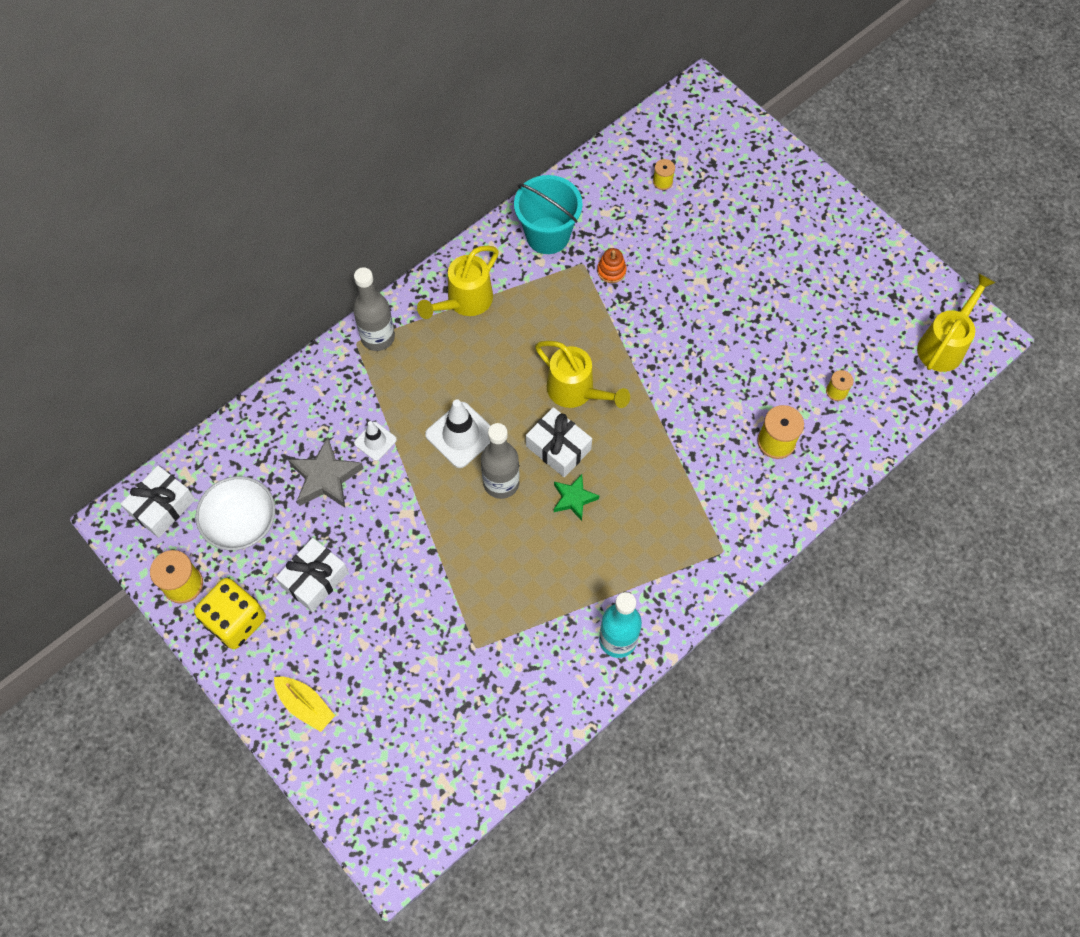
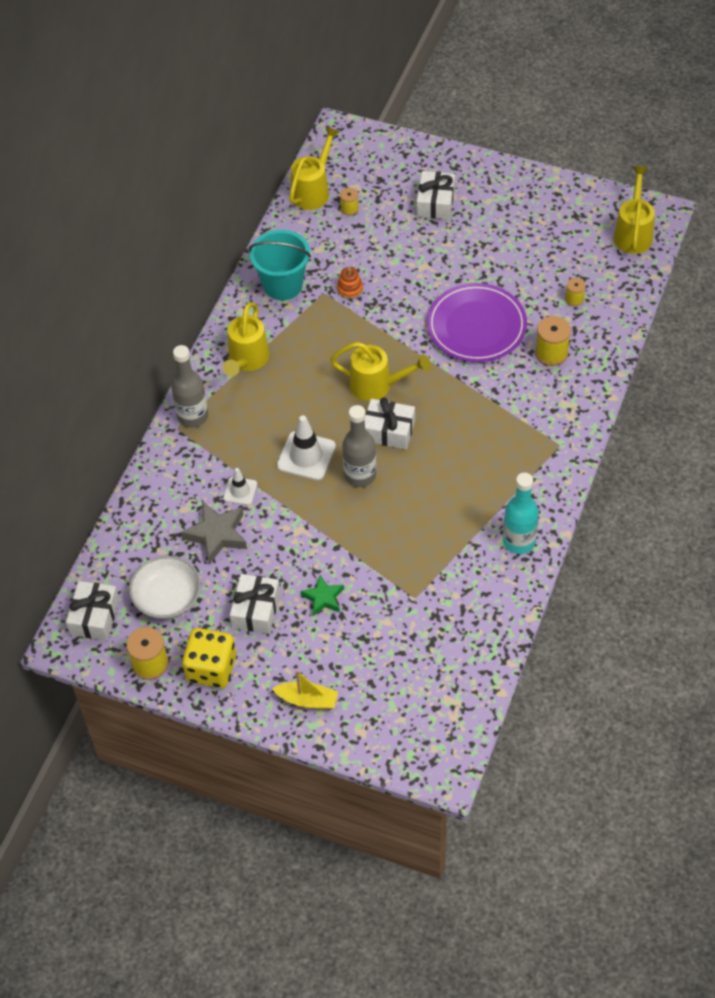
camera: 25 degrees left, 10 degrees down
(574, 498) = (423, 460): green star -> green star (323, 598)
(638, 145) = (313, 191): none -> yellow watering can
(715, 373) = (476, 326): none -> purple plate
(754, 214) = (435, 203): none -> white gift

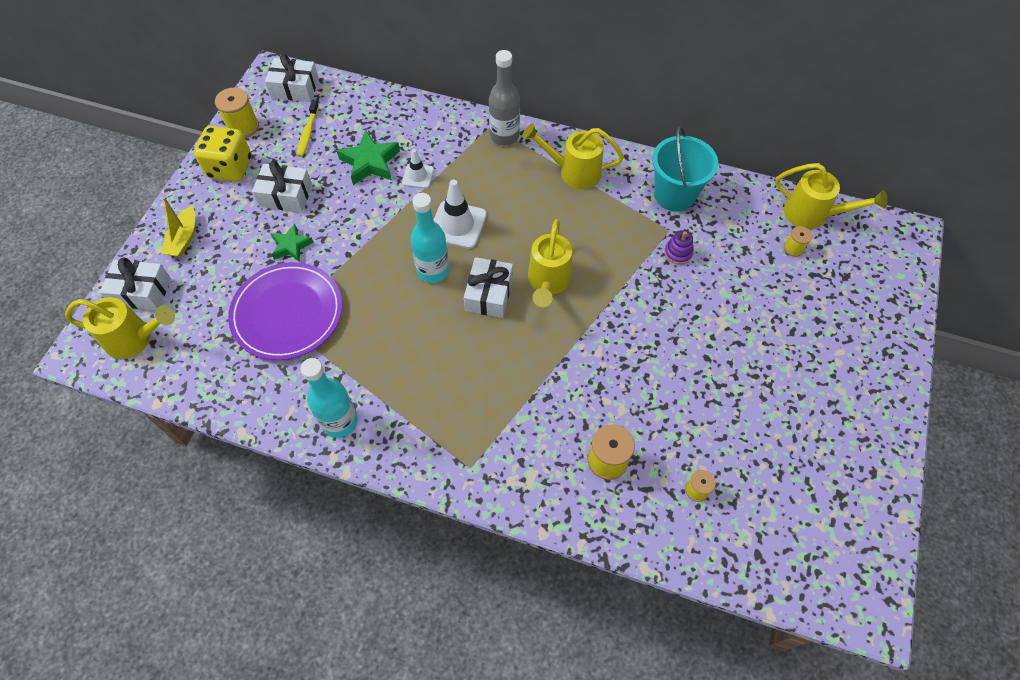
camera: 85 degrees right, 5 degrees up
(167, 597) = (308, 133): white bowl -> yellow toothbrush
(217, 535) = (370, 162): grey star -> green star
(350, 289) = (678, 253): orange stacking toy -> purple stacking toy
(360, 475) = (433, 270): grey bottle -> turquoise bottle
(435, 203) = (823, 332): white gift -> white gift (141, 292)
(476, 326) = (640, 377): purple plate -> purple plate (287, 313)
(633, 233) = (824, 571): yellow watering can -> yellow watering can (135, 339)

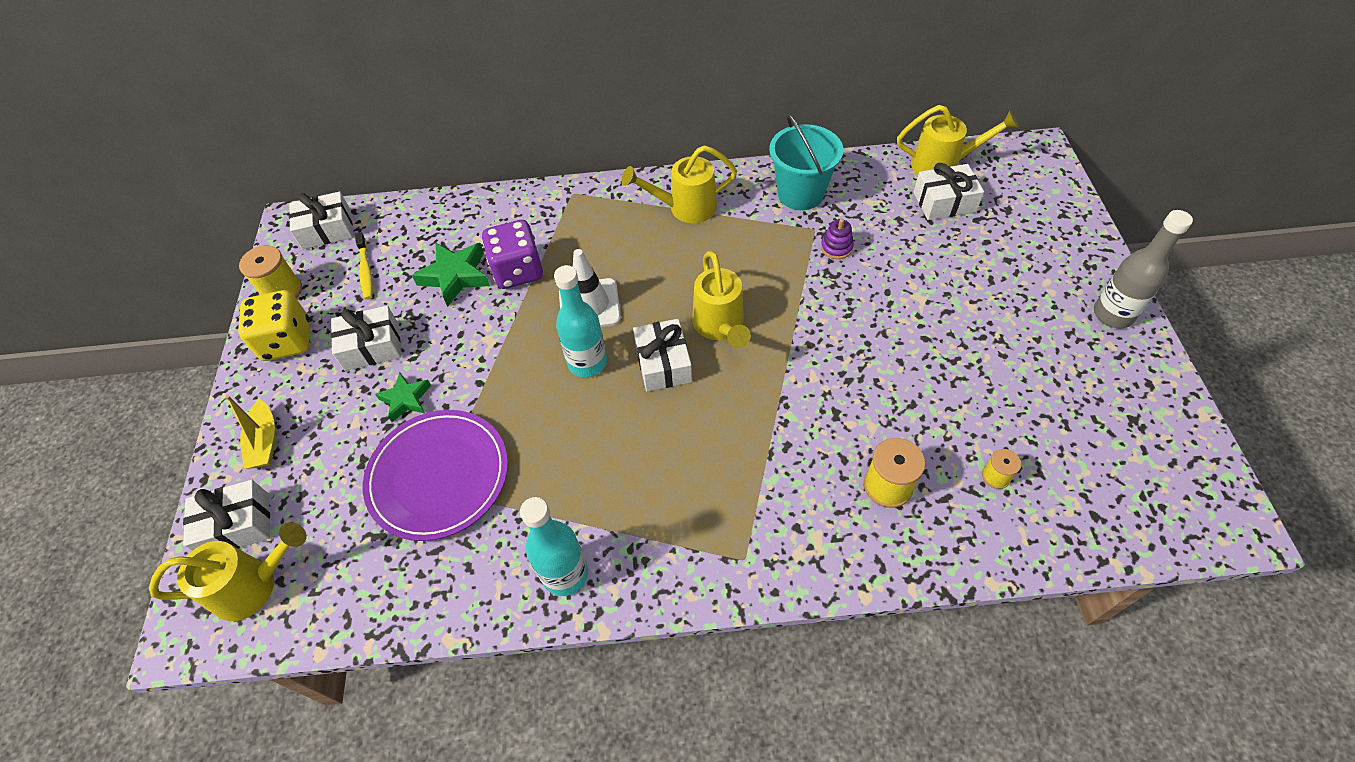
camera: 20 degrees left, 5 degrees down
(418, 176) = (518, 271): white traffic cone -> purple dice
(504, 136) = (592, 198): grey bottle -> grey bottle (1113, 314)
(793, 248) = (944, 202): yellow spool -> white gift

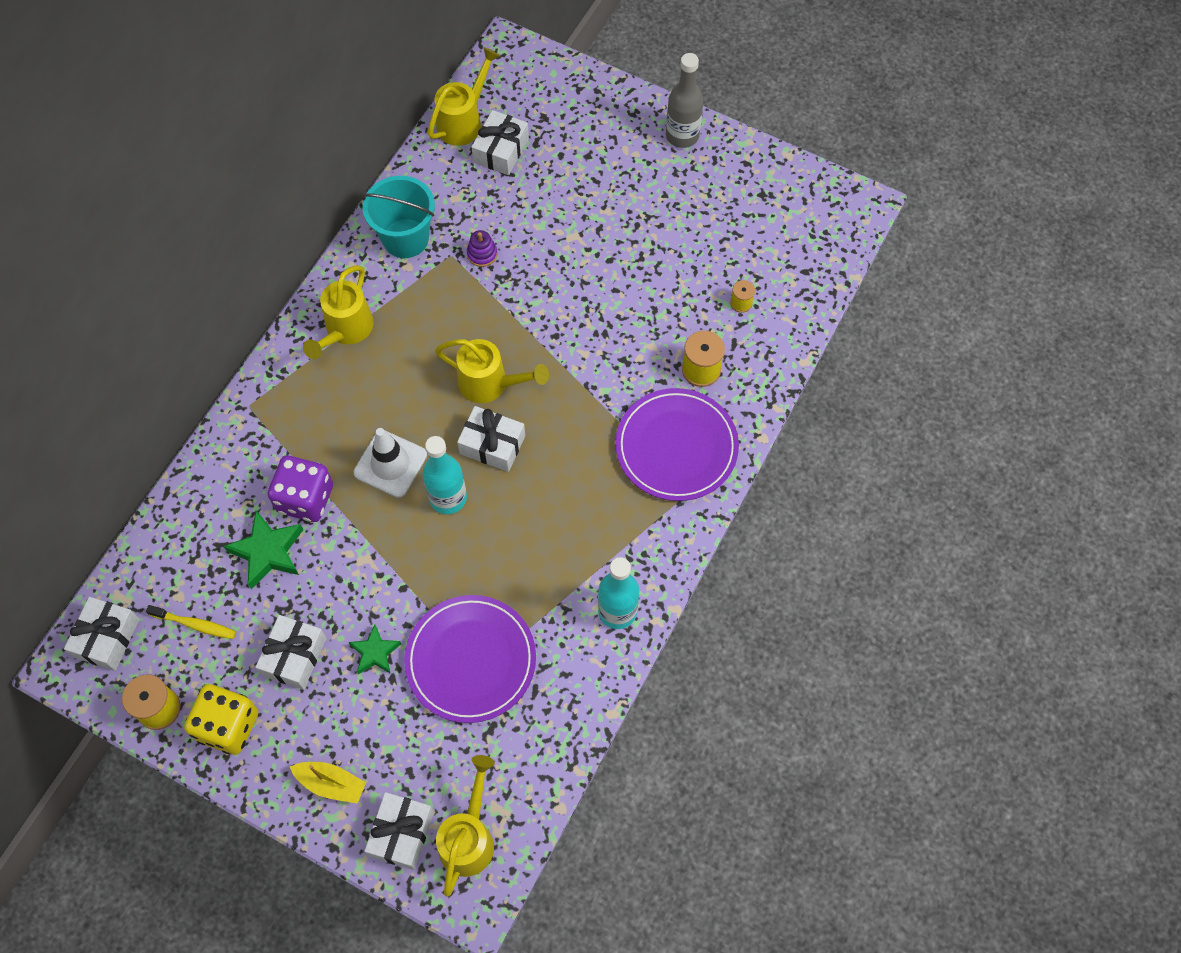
camera: 60 degrees left, 10 degrees up
(784, 516) = (676, 447): none -> purple plate

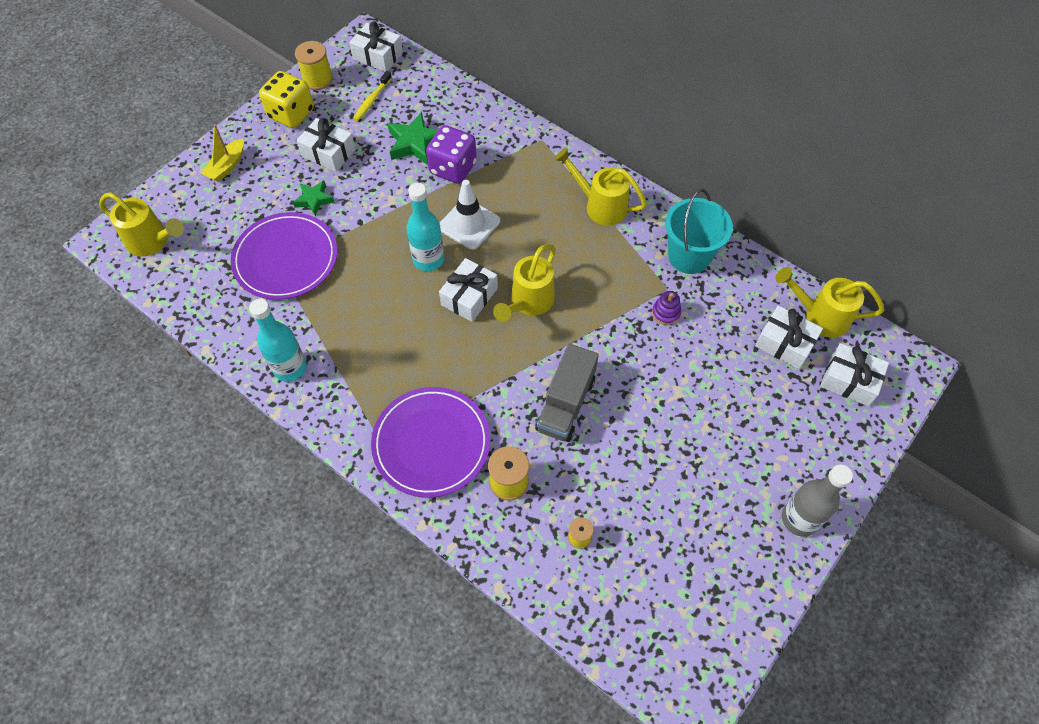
camera: 100 degrees right, 5 degrees down
(401, 833) = (174, 202): white gift -> white gift (849, 380)
(463, 121) = (820, 316): yellow watering can -> yellow watering can turned 150 degrees clockwise
(606, 332) = (566, 404): none -> grey truck

